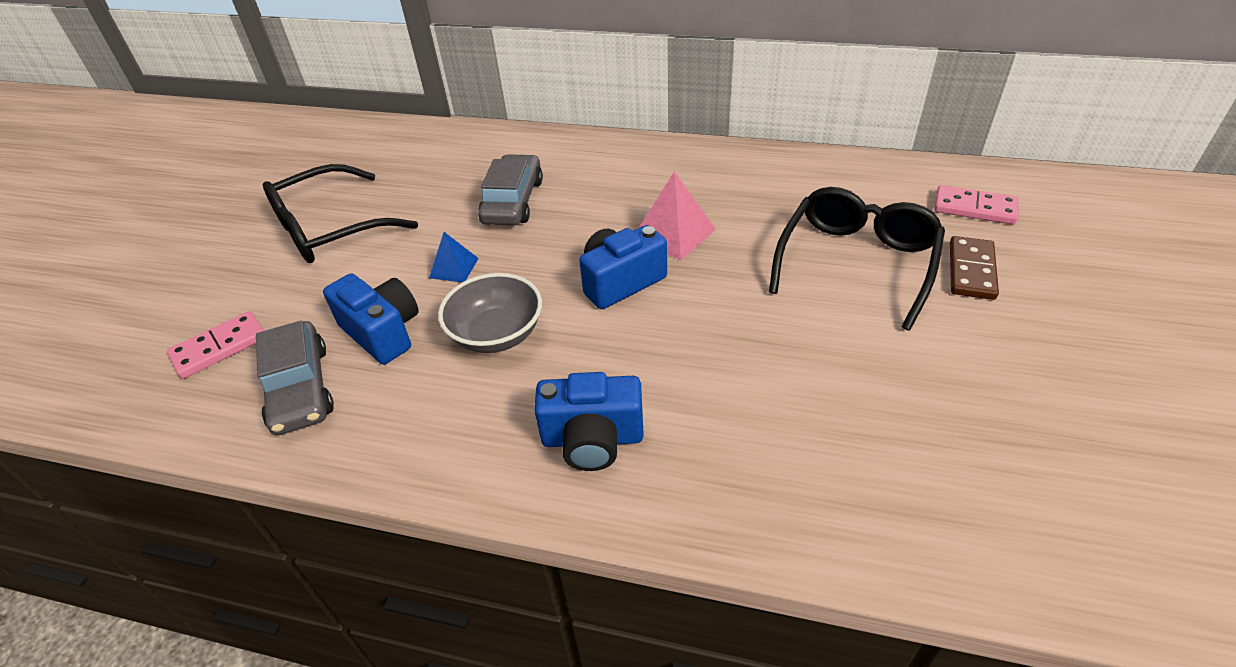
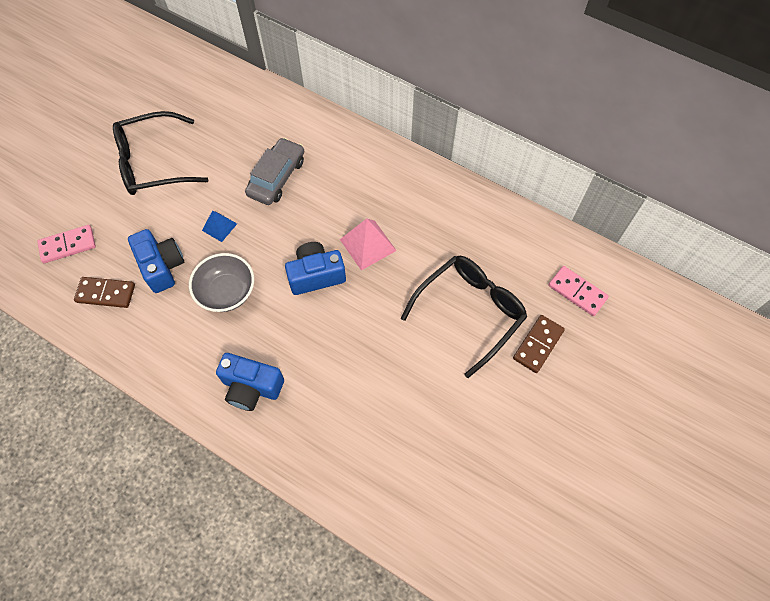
camera: 15 degrees right, 20 degrees up
(300, 388) = (106, 293): grey car -> brown domino

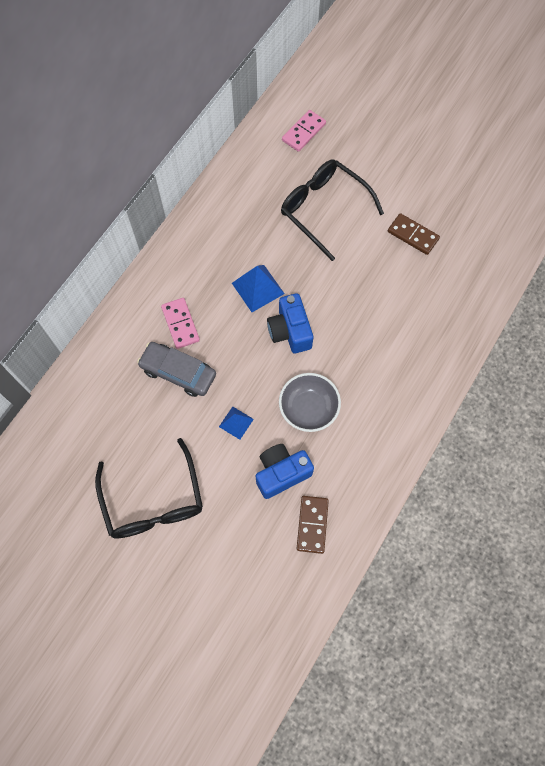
camera: 90 degrees left, 5 degrees up
(68, 245) = (256, 575): pink domino -> pink domino (180, 324)
(251, 387) = (401, 379): blue camera -> none
(368, 245) = (257, 288): pink pyramid -> blue pyramid
(538, 344) = (351, 163): brown domino -> brown domino (413, 235)

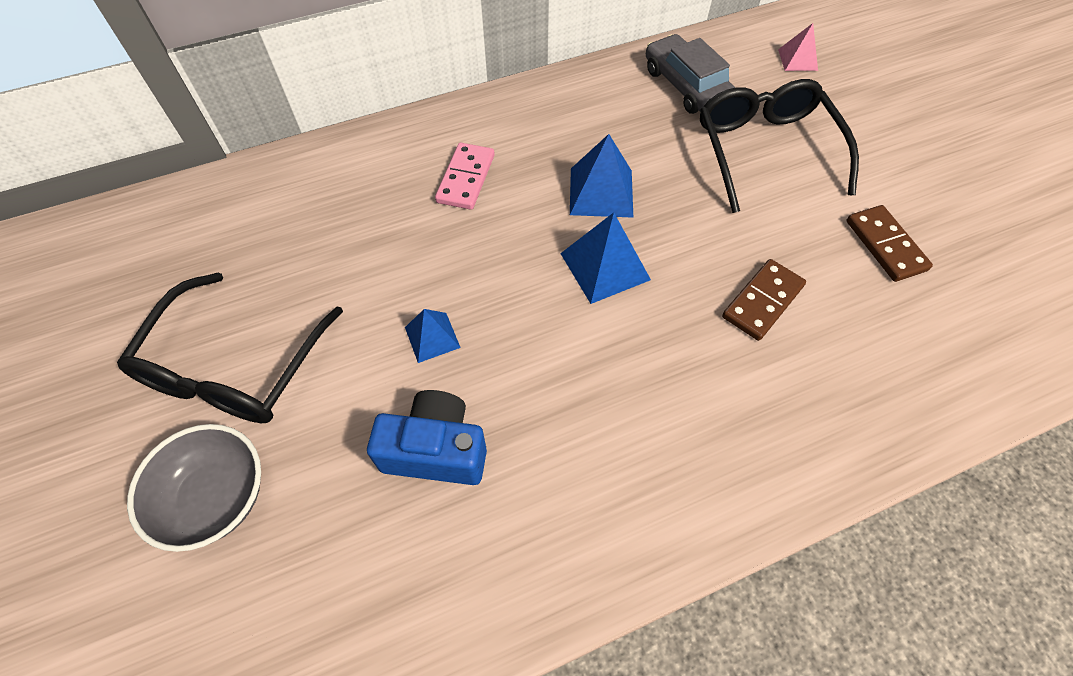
camera: 35 degrees right, 10 degrees down
(178, 372) = (413, 230): grey car -> grey car (686, 86)
(290, 331) = (605, 266): blue camera -> blue pyramid
(304, 132) = (797, 59): pink domino -> pink pyramid
(308, 408) = (551, 384): grey bowl -> grey bowl (216, 497)
(312, 524) = (416, 566): brown domino -> brown domino (762, 301)

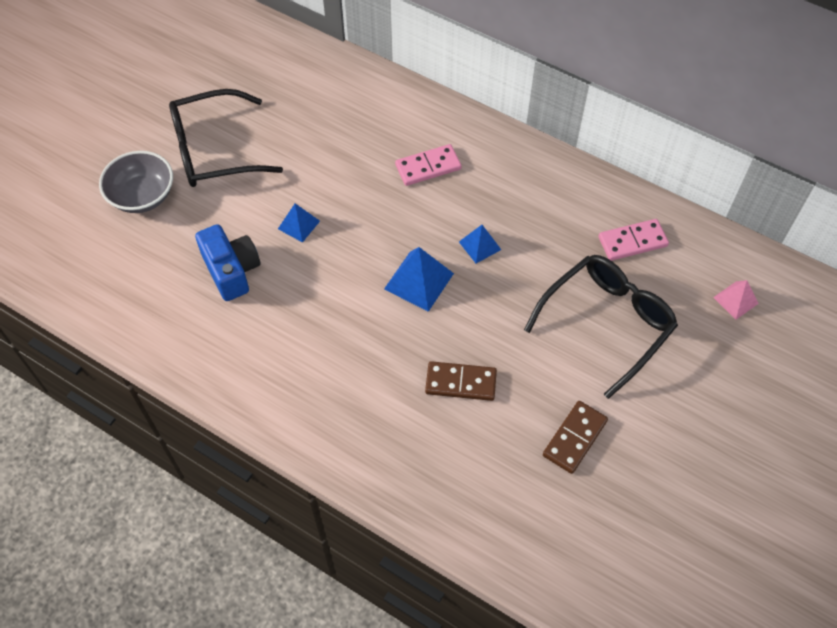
camera: 55 degrees right, 0 degrees up
(601, 192) = (480, 245): blue pyramid -> blue pyramid, size x0.62
(686, 86) = (632, 242): grey car -> pink domino

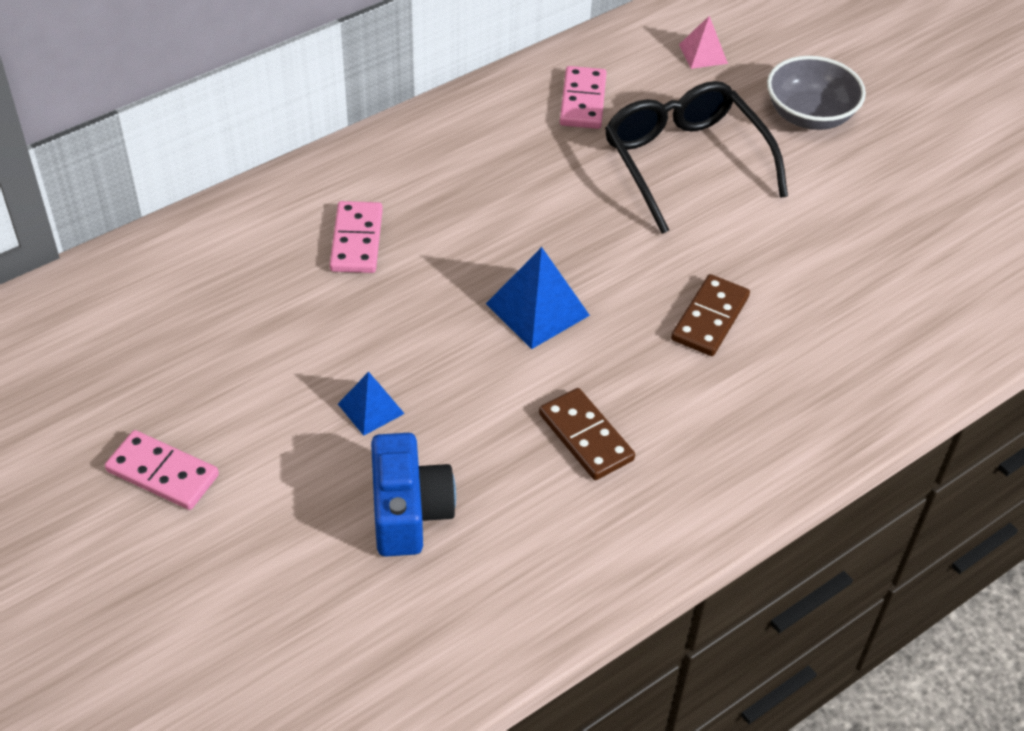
camera: 70 degrees left, 10 degrees down
(142, 196) = (193, 593): grey bowl -> grey bowl (809, 115)
(214, 150) = (163, 473): black glasses -> pink domino
(232, 271) = (408, 512): blue camera -> blue camera turned 90 degrees clockwise
(480, 245) = (514, 233): blue pyramid -> none
(574, 438) = (826, 243): brown domino -> brown domino (585, 437)

